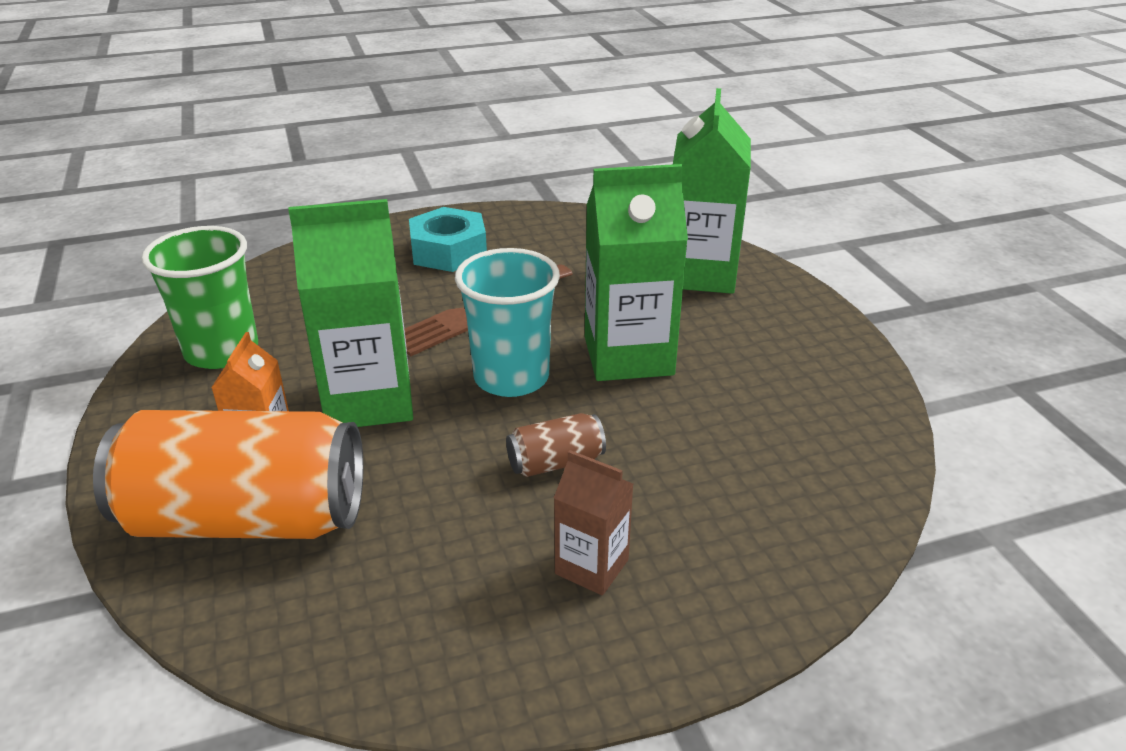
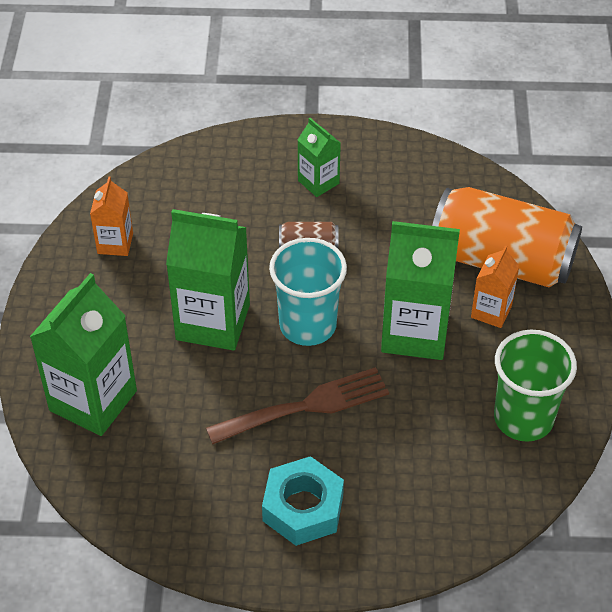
camera: 160 degrees left, 15 degrees up
(591, 567) = (318, 182): brown carton -> green carton
(819, 404) = (115, 243): none -> orange carton

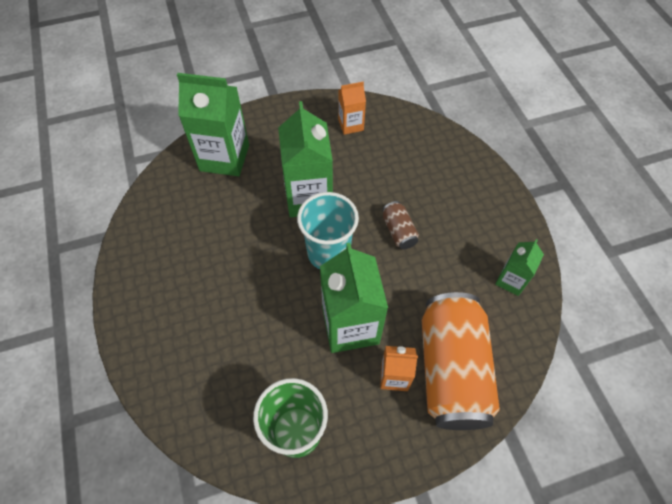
camera: 70 degrees right, 10 degrees up
(303, 508) = (174, 299): turquoise nut -> none
(305, 407) = (257, 274): brown fork -> none
(318, 182) = (464, 218): green carton -> green carton (511, 280)

